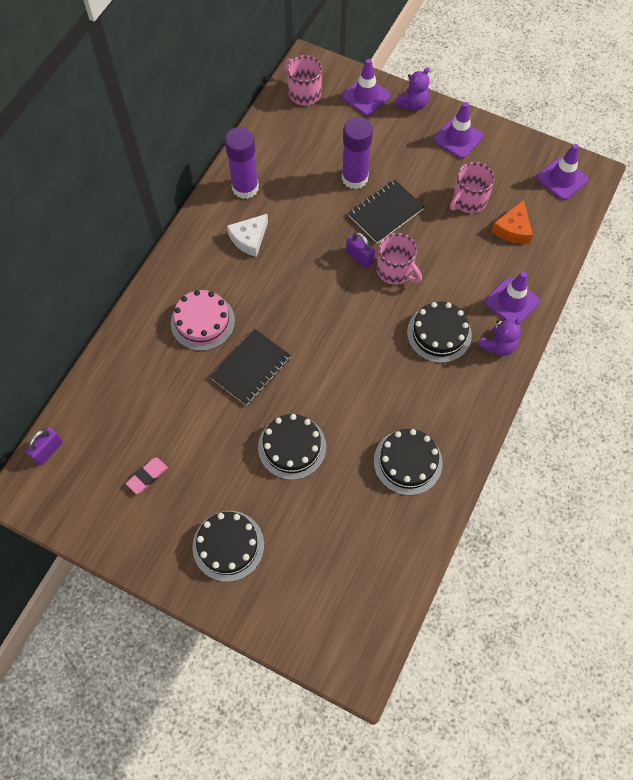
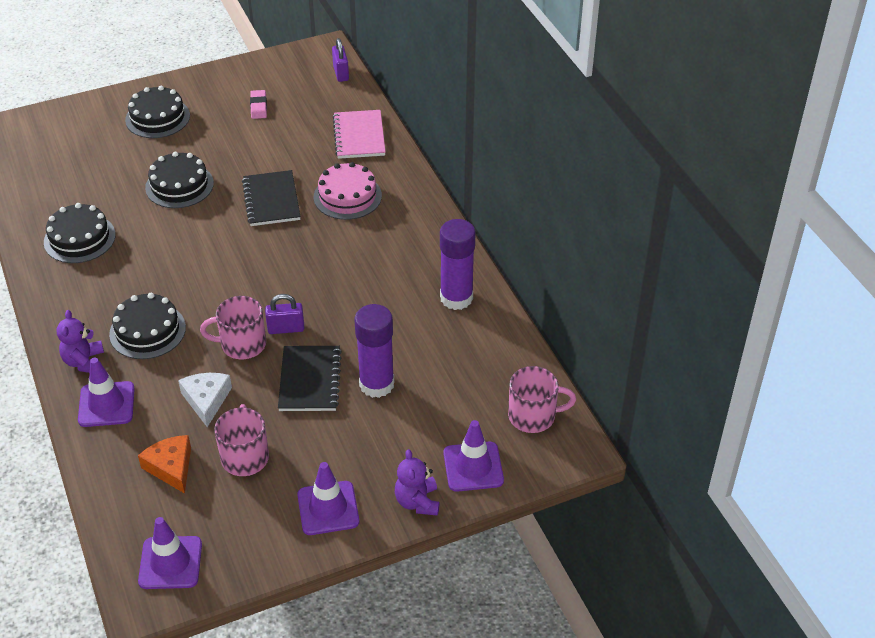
camera: 130 degrees right, 20 degrees down
(125, 369) = (359, 136): none -> pink notebook
(249, 239) = (395, 268): white cheese -> white cheese (206, 400)

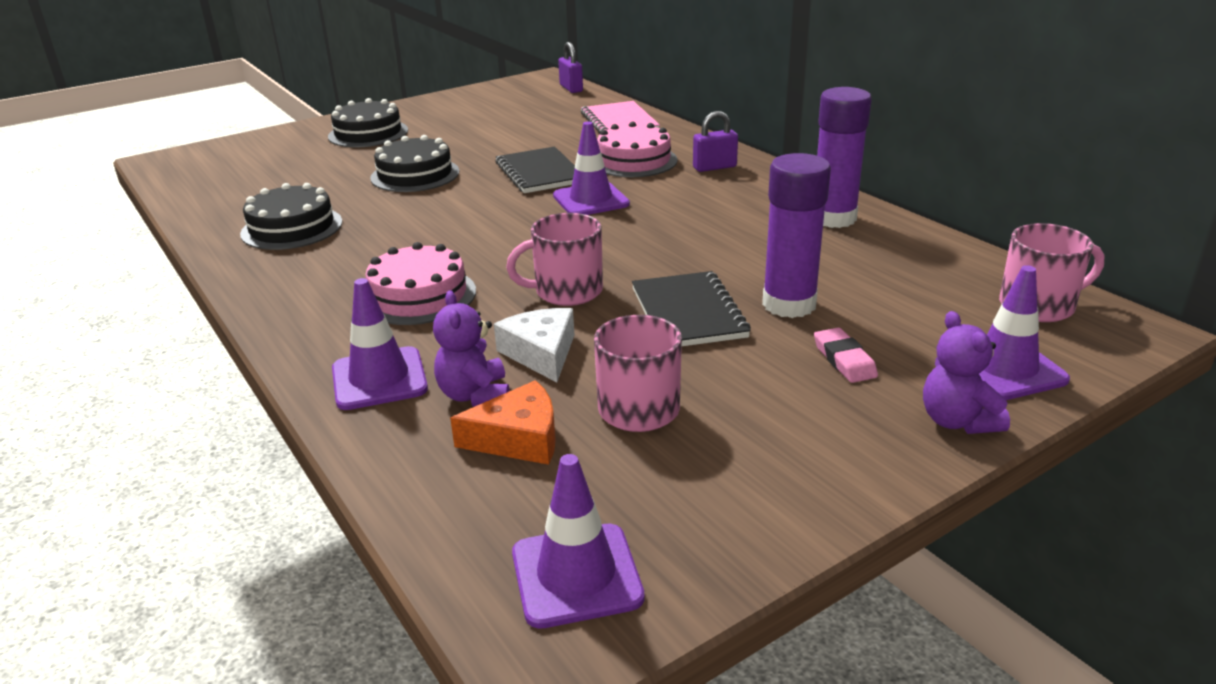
camera: 10 degrees left, 15 degrees down
(84, 362) = (329, 338): purple teddy bear -> purple teddy bear (475, 395)
(147, 331) = (418, 296): black cake -> pink cake
(171, 467) = (518, 438): orange cheese -> orange cheese turned 120 degrees clockwise
(258, 107) = (488, 115): pink eraser -> pink eraser (844, 360)
(286, 329) = (622, 270): purple padlock -> purple padlock (714, 167)
(328, 508) = (817, 451): purple traffic cone -> purple traffic cone (591, 200)

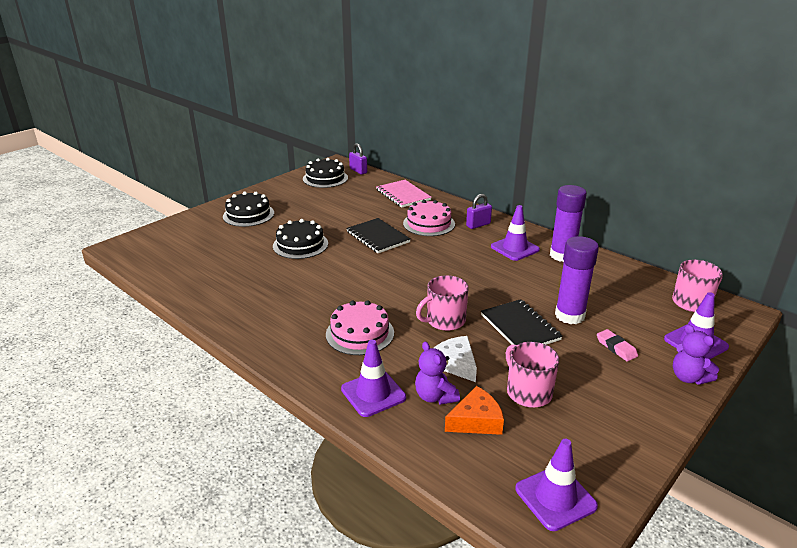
camera: 15 degrees left, 0 degrees up
(292, 228) = (246, 292): black cake -> black cake (325, 178)
(591, 200) = (420, 255): purple traffic cone -> purple traffic cone (515, 248)

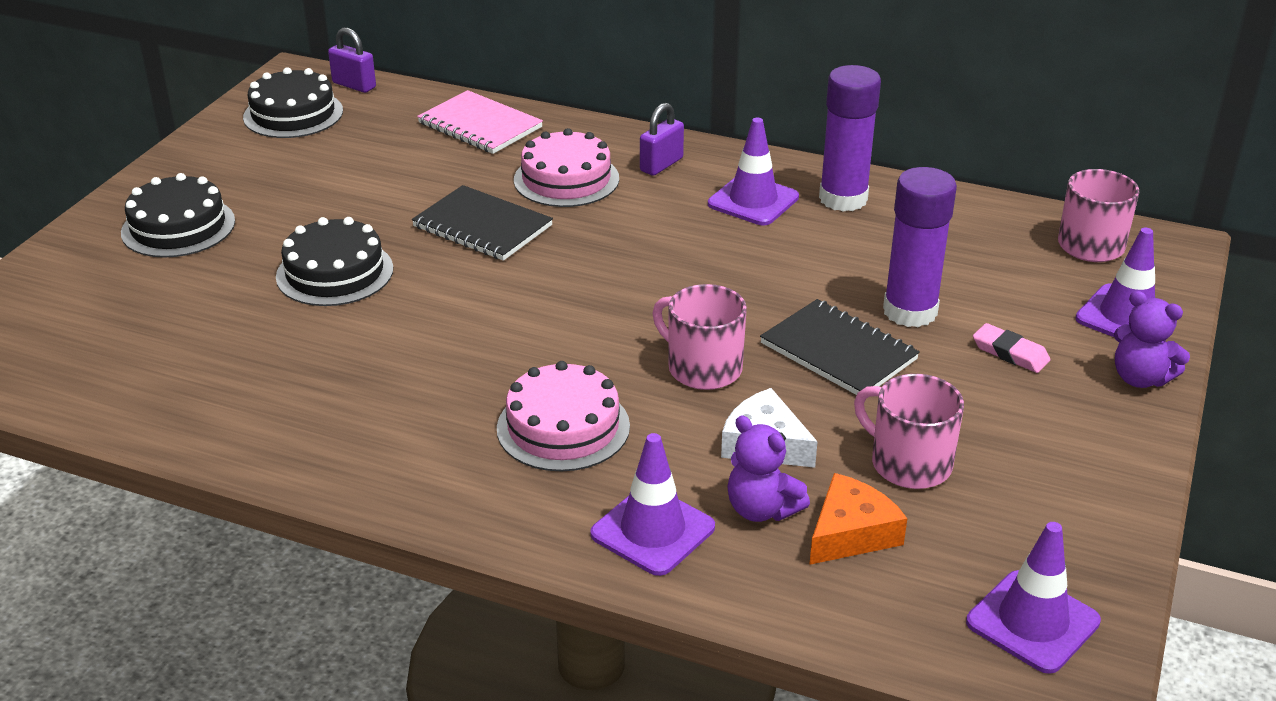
camera: 20 degrees left, 5 degrees up
(444, 320) = (703, 368): pink mug -> pink mug turned 90 degrees clockwise

